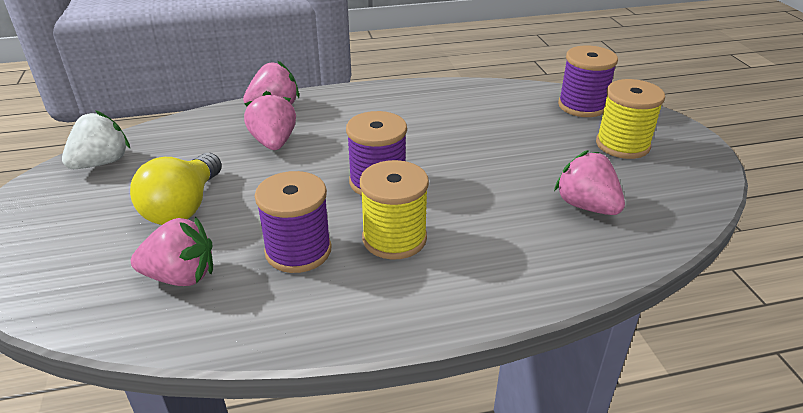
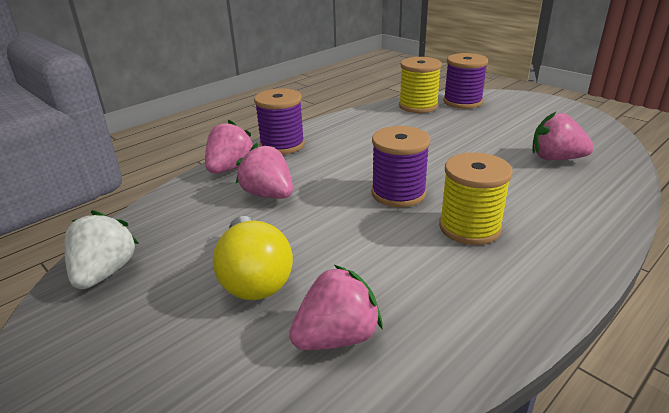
camera: 30 degrees left, 5 degrees down
(298, 251) = (411, 268): purple spool -> purple spool (282, 145)
(622, 145) = (520, 117): yellow spool -> yellow spool (418, 106)

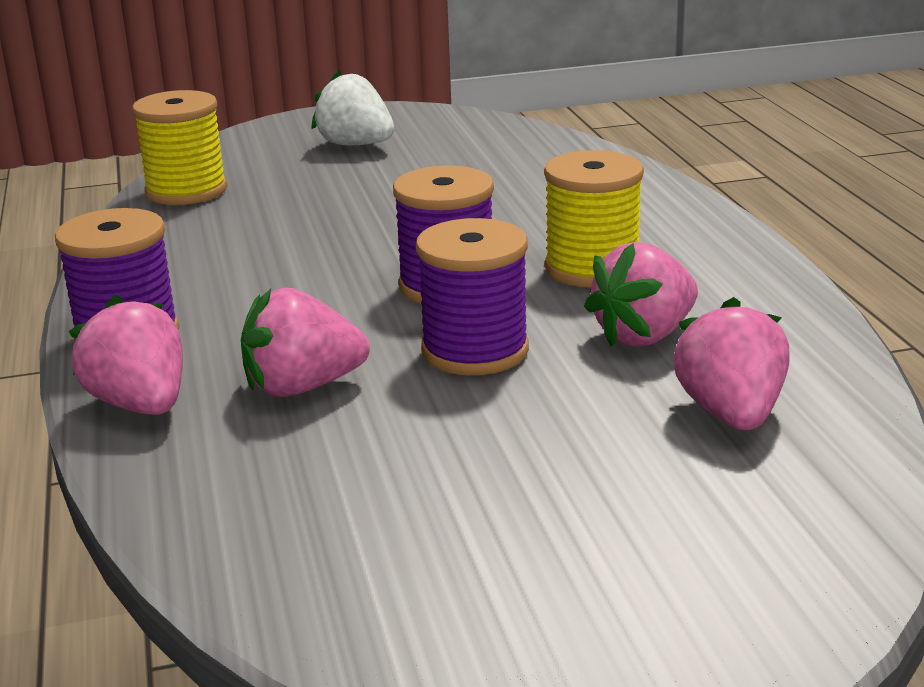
camera: 60 degrees left, 5 degrees down
(105, 273) = (365, 596): white strawberry -> white strawberry (356, 145)
(254, 277) = (538, 447): yellow light bulb -> none
(462, 102) = (234, 159): purple spool -> purple spool (475, 351)
(555, 158) = (500, 168): pink strawberry -> pink strawberry (644, 336)

